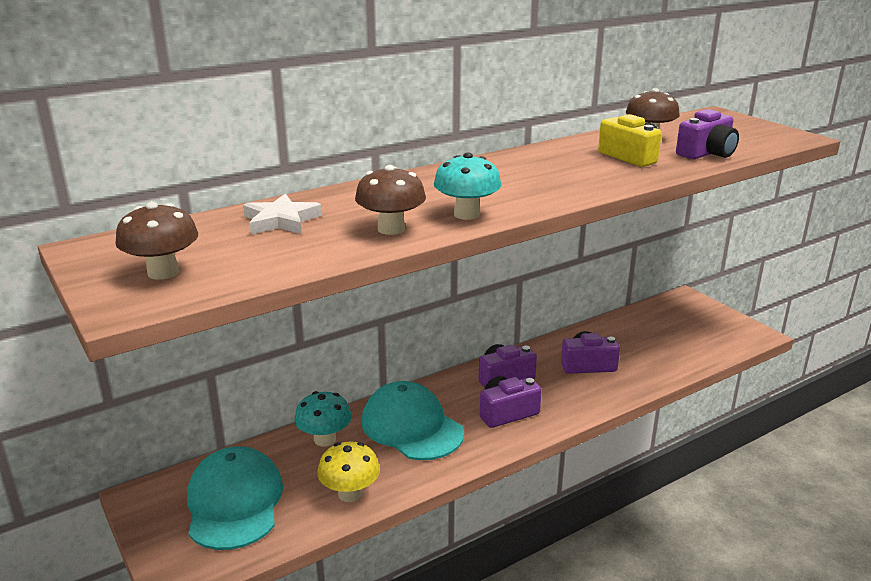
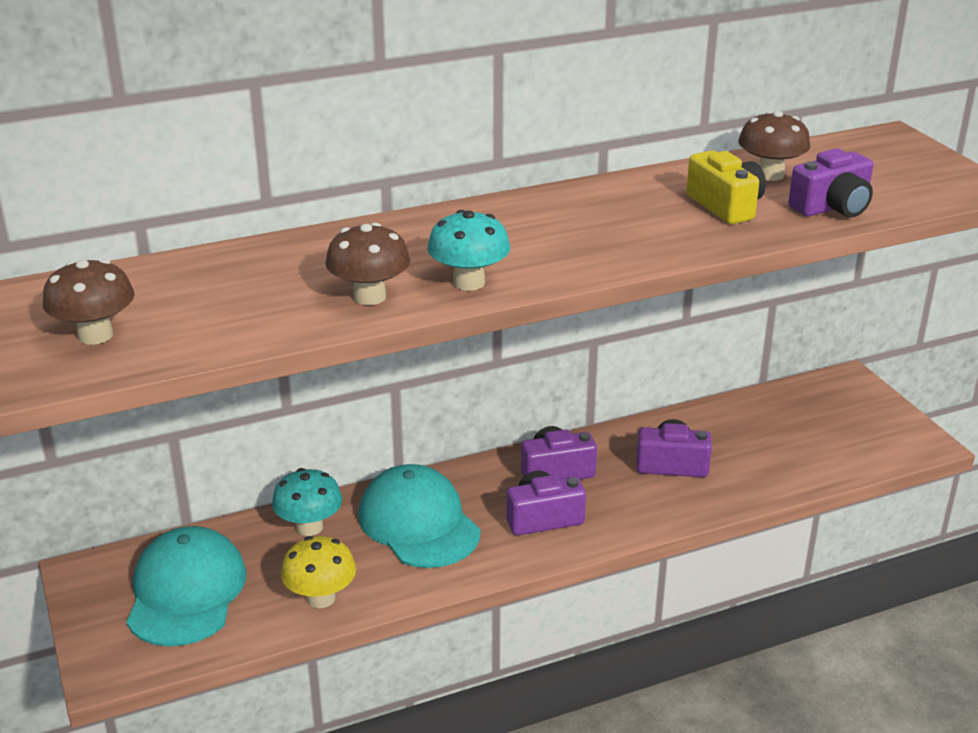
camera: 10 degrees right, 5 degrees up
(281, 220) = (247, 273): white star -> none

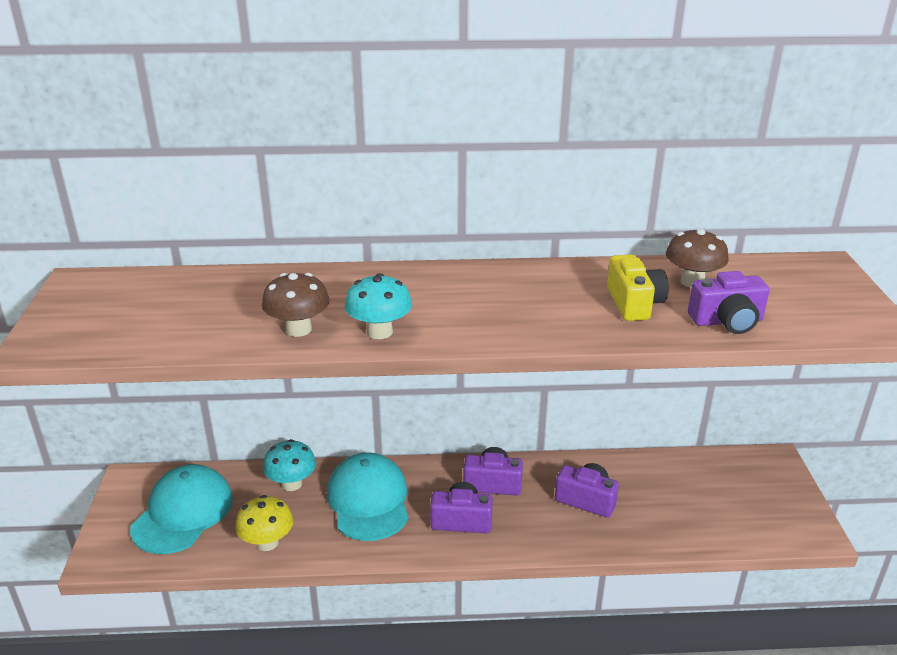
camera: 20 degrees right, 0 degrees up
(95, 335) = (93, 322): brown mushroom -> none

